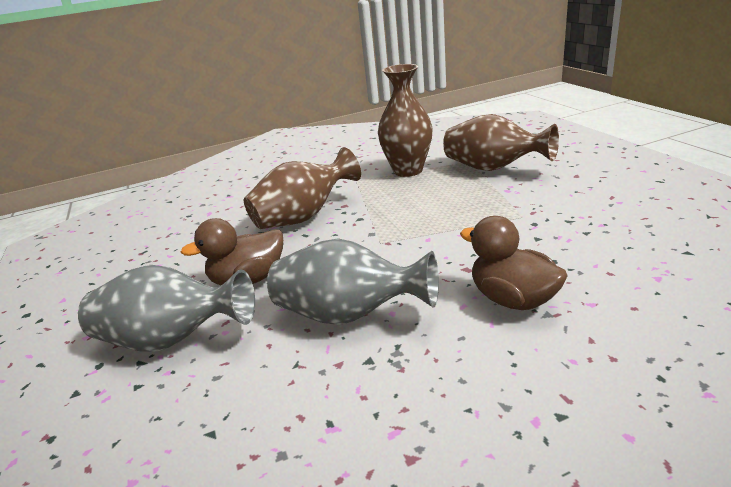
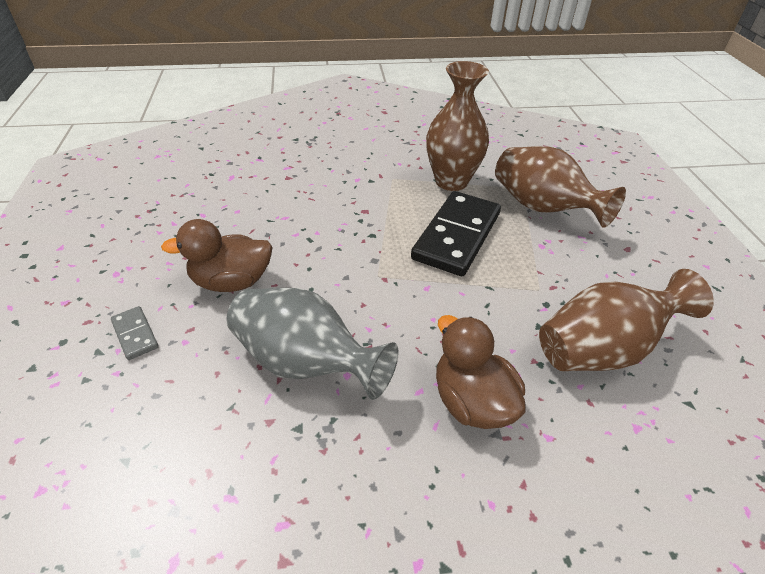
camera: 10 degrees right, 15 degrees up
(172, 340) = (135, 334): grey vase -> grey domino
(304, 217) = (318, 214): brown vase -> brown vase (603, 349)
(433, 201) = (456, 236): none -> black domino

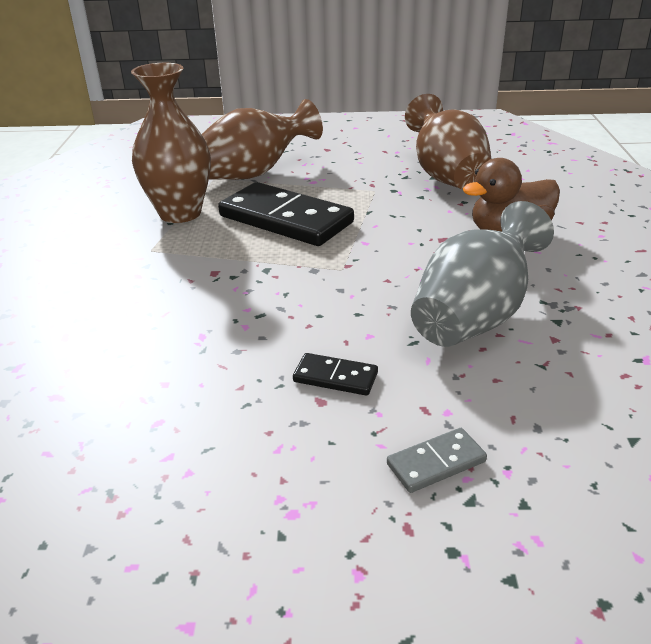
camera: 80 degrees left, 10 degrees down
(232, 282) = (335, 377): brown duck -> black domino

